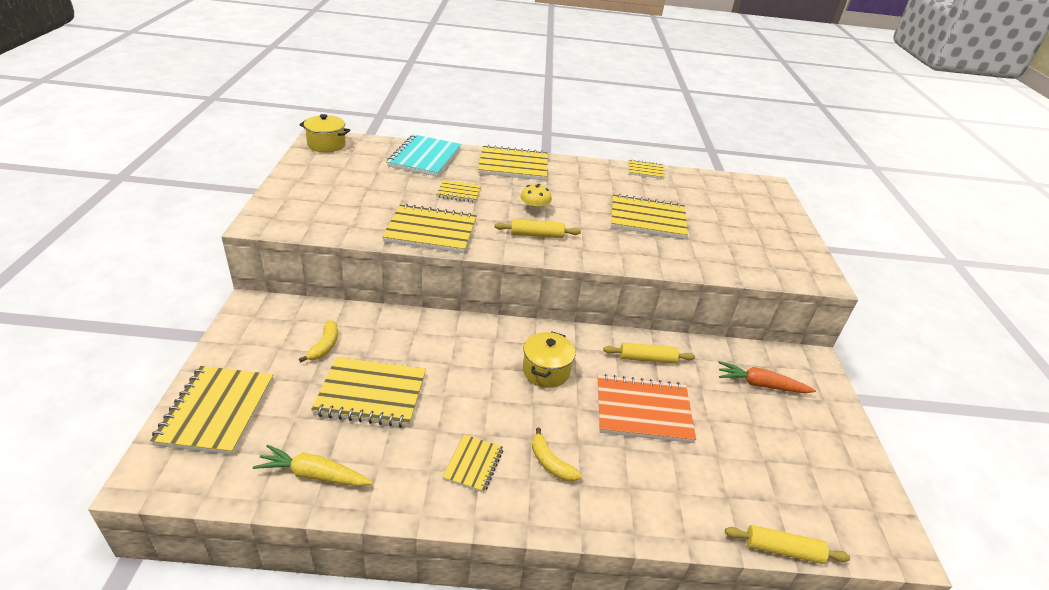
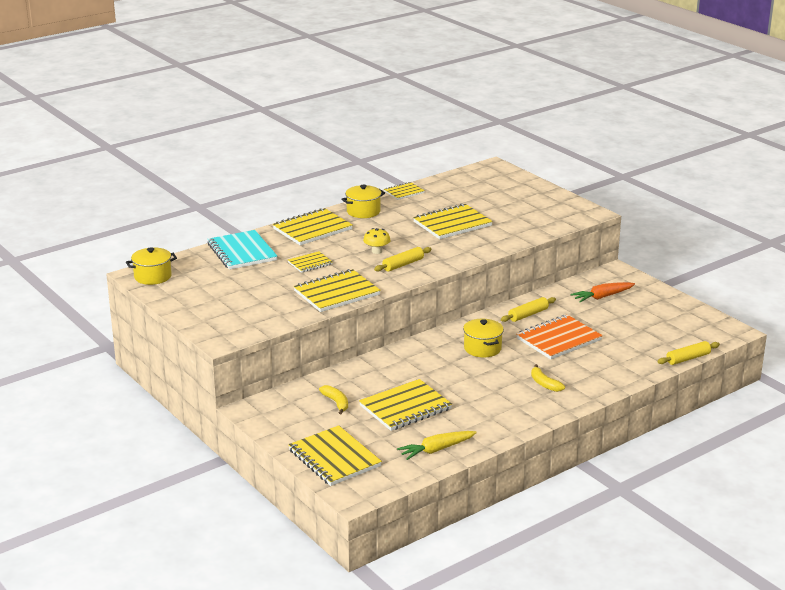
camera: 35 degrees left, 10 degrees down
(473, 464) = (508, 404): yellow notebook -> none
(550, 463) = (544, 384): yellow banana -> yellow banana turned 45 degrees clockwise
(582, 171) = (363, 211): none -> yellow pot

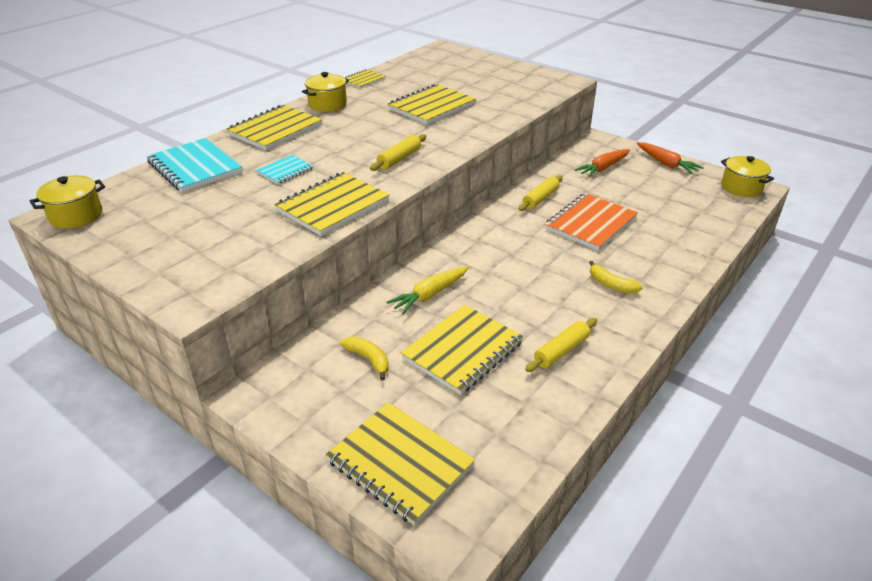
camera: 15 degrees left, 10 degrees up
(310, 263) = (285, 171): yellow notebook -> turquoise notebook
(376, 251) = (361, 146): yellow mushroom -> none
(436, 450) = (536, 416): yellow carrot -> yellow carrot (429, 295)
(482, 348) = (514, 248): yellow pot -> yellow pot (741, 187)
(665, 300) = (666, 164): none -> orange carrot
(688, 358) = (739, 226): yellow rolling pin -> yellow rolling pin (561, 351)

